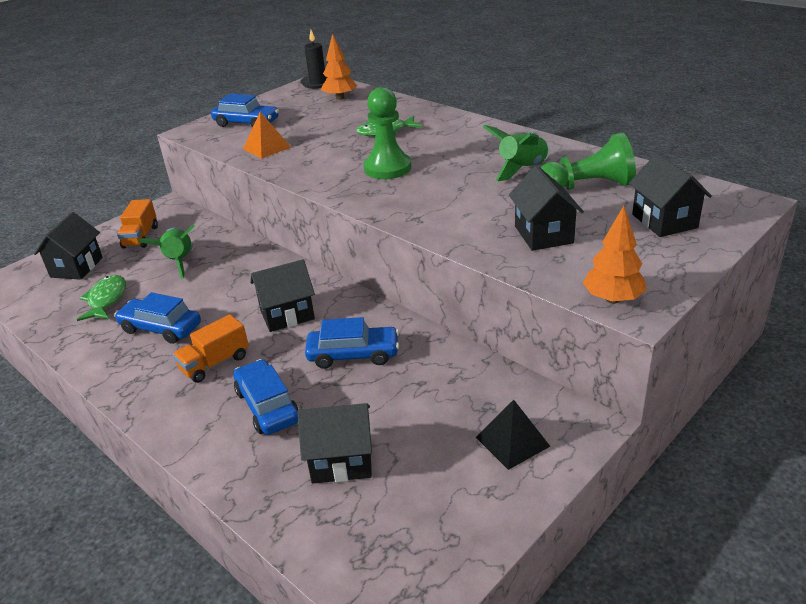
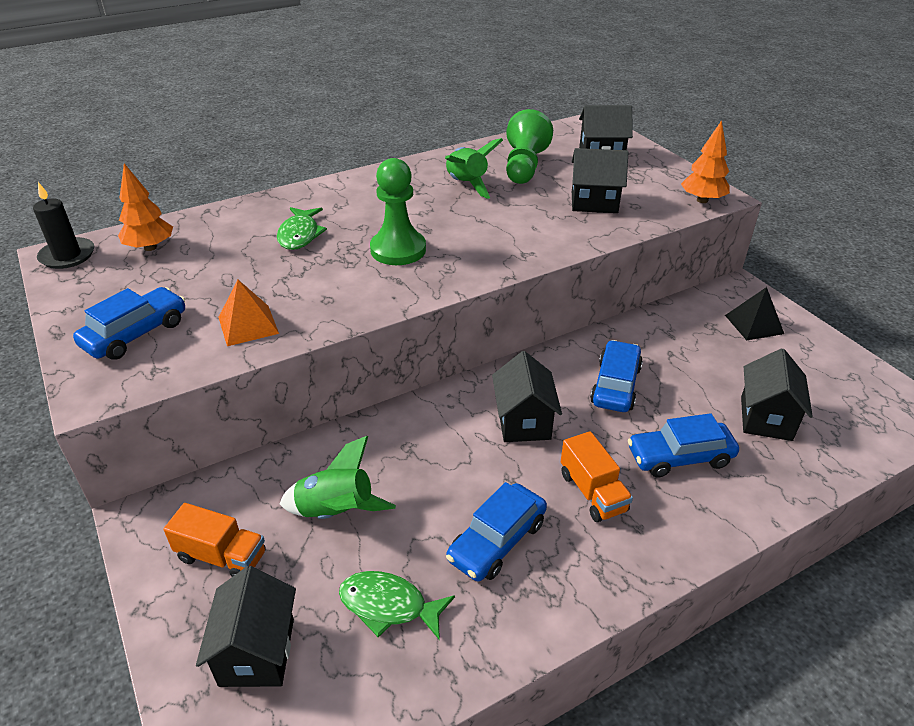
camera: 75 degrees left, 5 degrees up
(76, 267) = (257, 652): black house -> black house turned 60 degrees clockwise

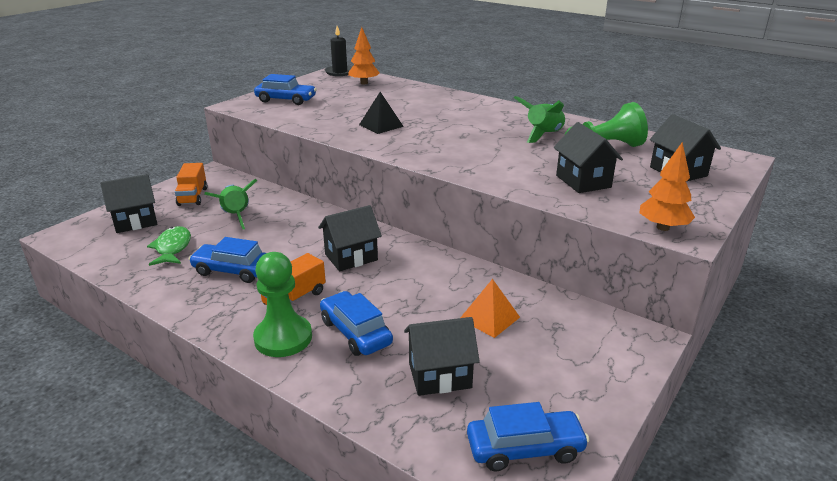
camera: 65 degrees right, 10 degrees down
(248, 325) = (312, 118): orange pyramid -> orange pyramid (489, 318)
(300, 235) = (414, 107): green fish -> none
(398, 250) = (427, 133): green pawn -> green pawn (283, 338)
(615, 385) = (422, 288): blue car -> blue car (525, 448)
(754, 324) = (588, 353): black pyramid -> black pyramid (381, 125)

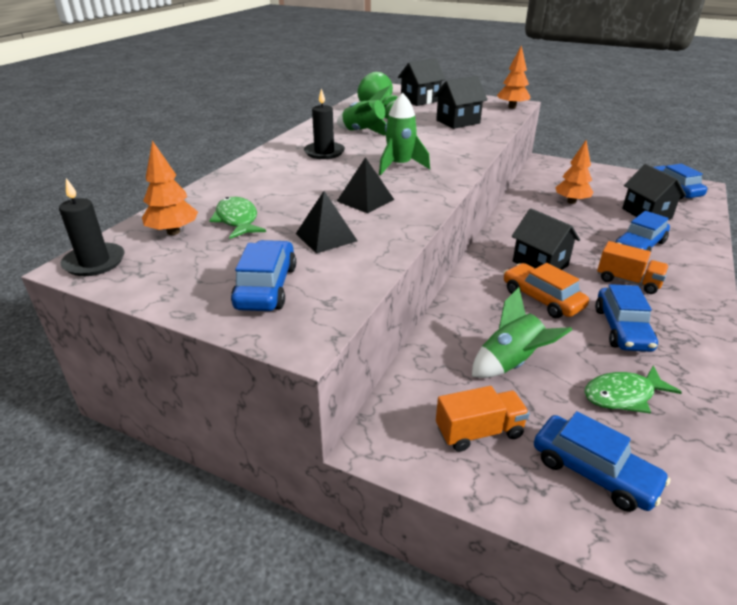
camera: 100 degrees left, 5 degrees up
(135, 222) = (593, 472): black house -> blue car
(283, 338) = (680, 276): green pawn -> none
(296, 244) = (542, 299): none -> orange car
(332, 113) = (326, 237): none -> black pyramid
(370, 95) = (237, 220): none -> green fish
(446, 141) = (400, 166): none -> green rocket
(487, 118) = (324, 152): none -> black candle
(489, 318) = (571, 201): orange pyramid -> orange tree

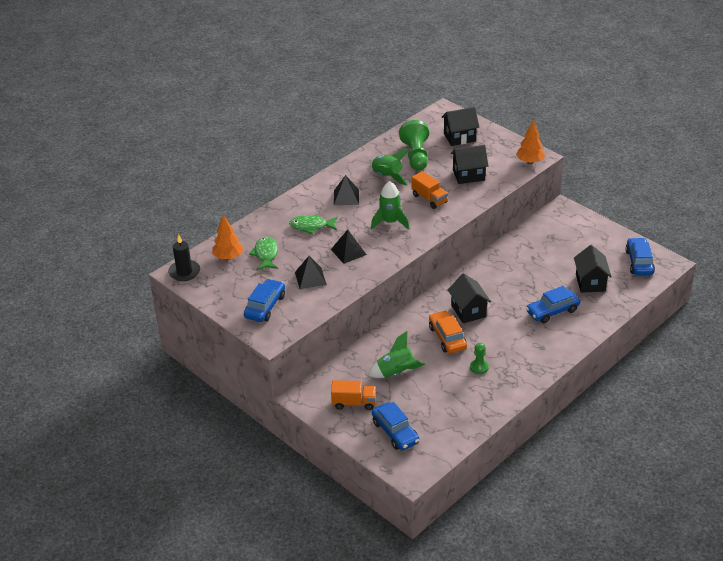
camera: 20 degrees right, 5 degrees up
(324, 152) = (346, 197): black candle -> black pyramid
(571, 201) = (542, 259): orange tree -> none
(622, 329) = (479, 367): blue car -> green pawn
(623, 395) = (442, 403): green fish -> green fish (311, 226)
(628, 281) = (515, 337): orange truck -> orange truck (429, 199)

